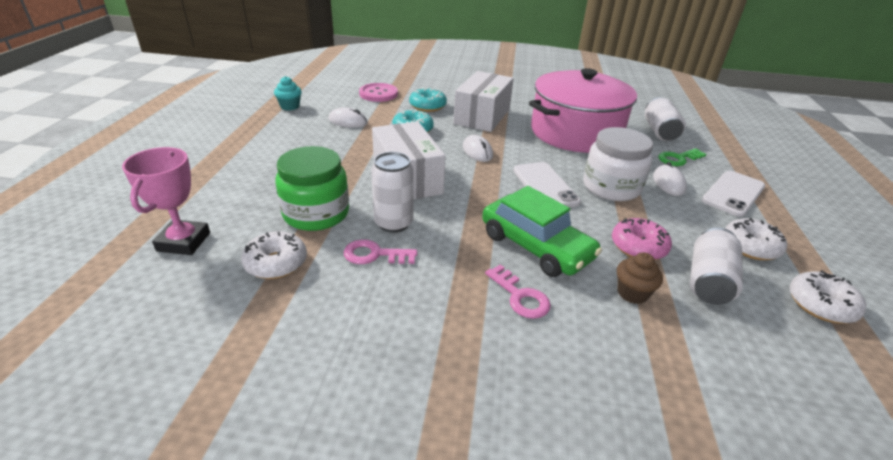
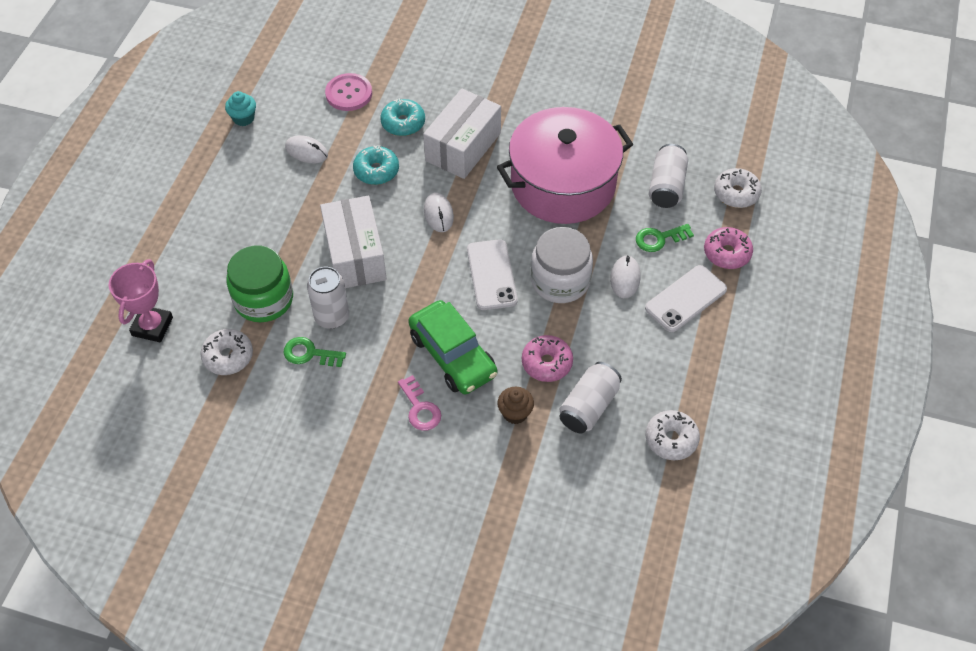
camera: 10 degrees right, 20 degrees up
(374, 254) = (310, 353): pink key -> green key
(741, 165) = (727, 253): none -> pink donut
(750, 247) = (654, 371): white donut -> white donut (736, 193)

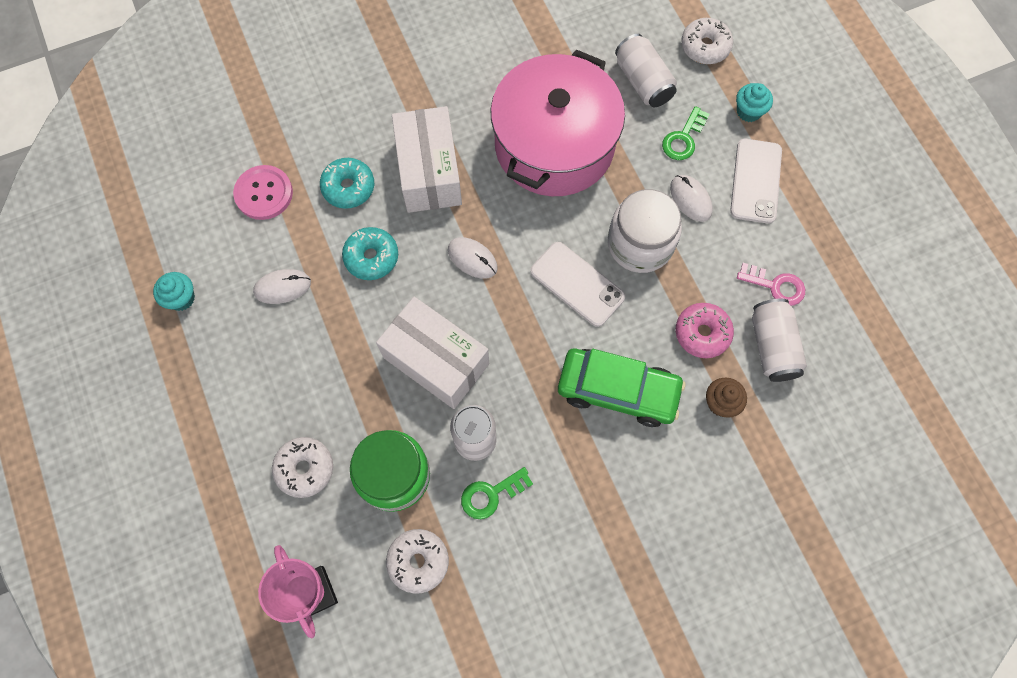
camera: 40 degrees left, 15 degrees up
(420, 408) = (639, 465): pink key -> pink key (775, 286)
(671, 439) = (861, 323): white donut -> white donut (305, 468)
(727, 253) = (748, 111): pink donut -> turquoise cupcake

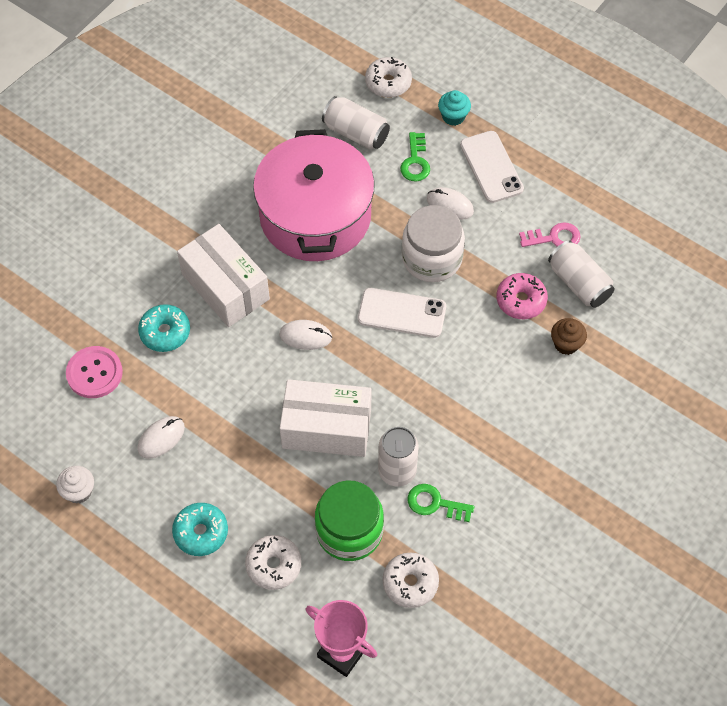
camera: 30 degrees left, 10 degrees down
(181, 298) = (79, 491): turquoise cupcake -> white cupcake
(371, 257) = (221, 377): turquoise donut -> turquoise donut (201, 532)
(491, 494) = (435, 503): green key -> green key turned 75 degrees clockwise
(618, 390) = (483, 375): green car -> none

